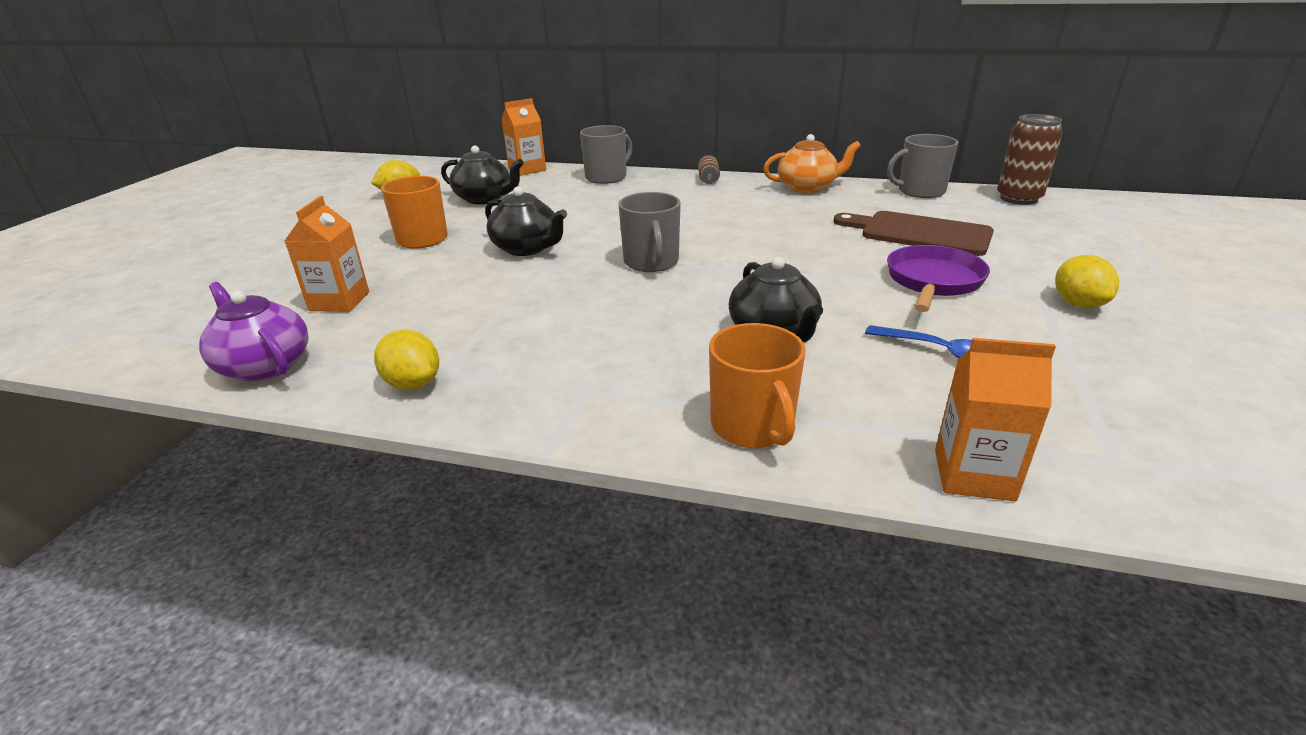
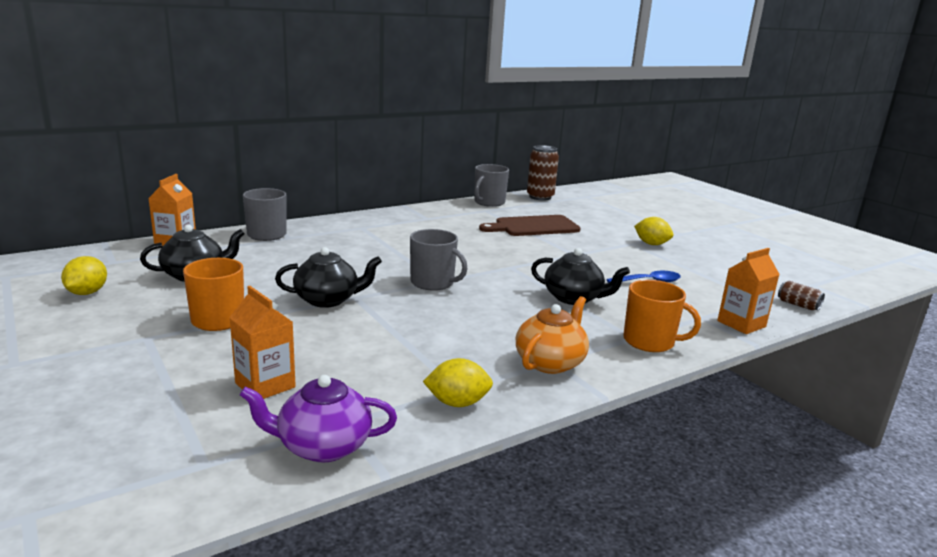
camera: 50 degrees left, 10 degrees down
(708, 179) = (350, 220): brown can -> brown can (798, 305)
(807, 187) = (424, 213): orange teapot -> orange teapot (550, 362)
(933, 281) = (586, 250): purple pan -> none

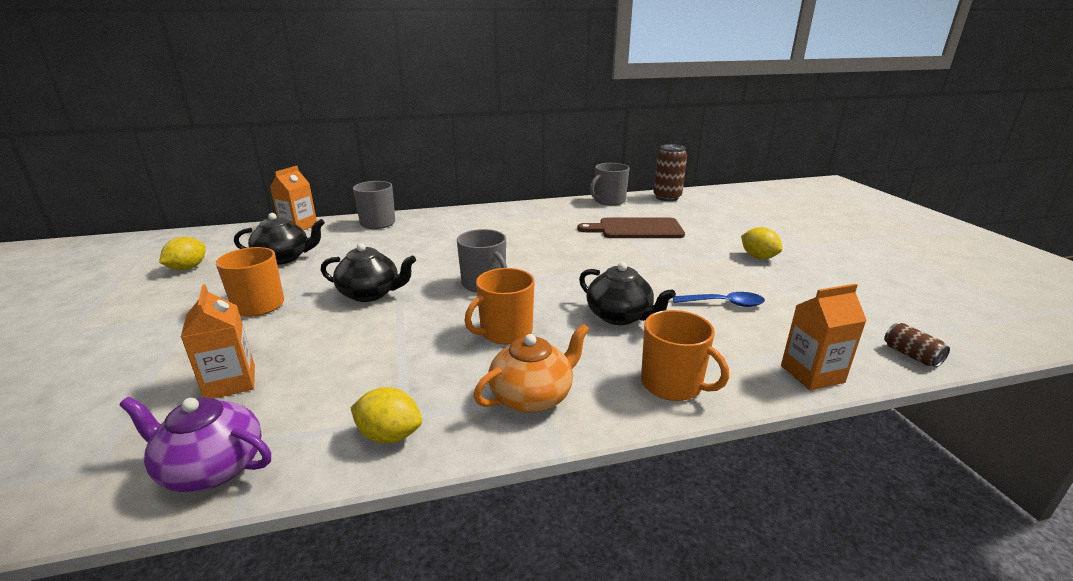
camera: 20 degrees right, 5 degrees up
(487, 319) = (505, 332): none -> orange mug

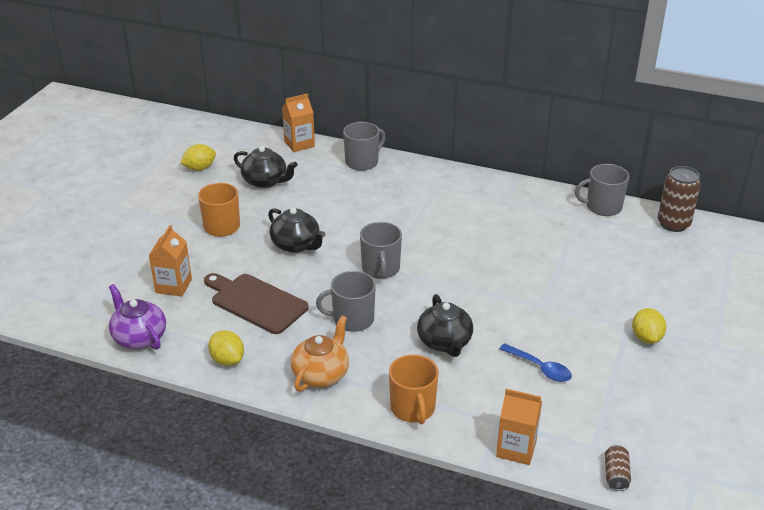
camera: 35 degrees right, 10 degrees up
(505, 332) = (352, 319): orange mug -> grey mug
(532, 396) = (321, 374): orange teapot -> orange teapot turned 60 degrees counterclockwise
(636, 229) = (578, 257): brown cutting board -> brown cutting board (256, 302)

